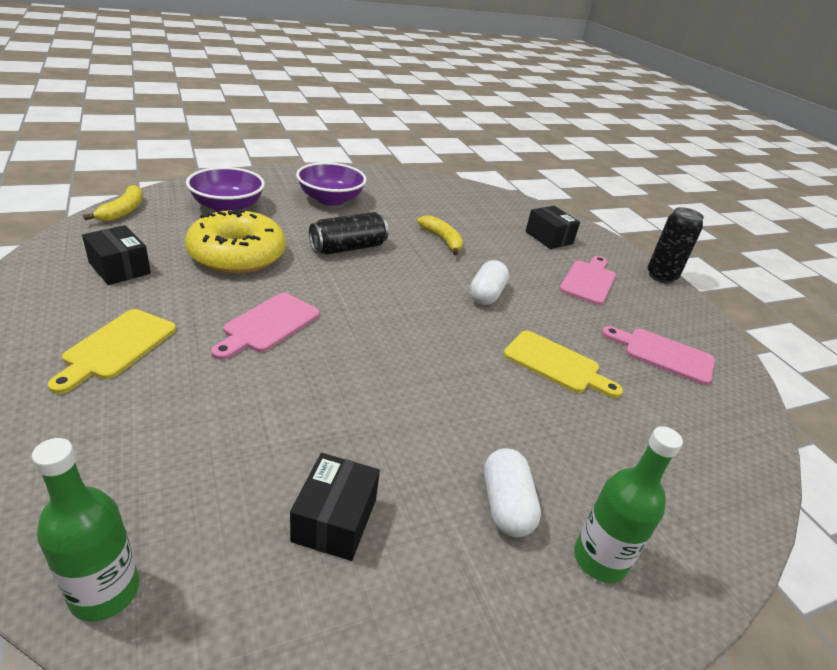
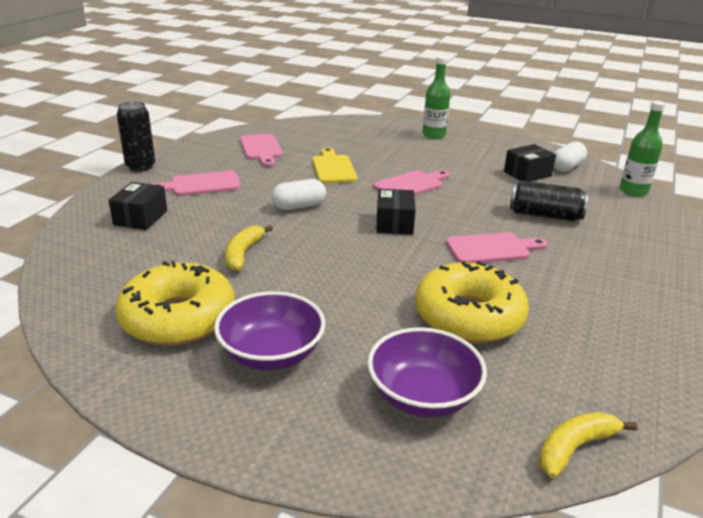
camera: 130 degrees left, 5 degrees down
(116, 347) = (614, 275): yellow cutting board -> none
(120, 268) = (598, 346): black box -> black box (394, 223)
(348, 248) = (348, 281): black can -> black can (545, 215)
(403, 198) = (178, 318): none -> yellow donut
(447, 382) = (411, 185): none -> pink cutting board
(506, 505) = (448, 152): white capsule -> white capsule (567, 167)

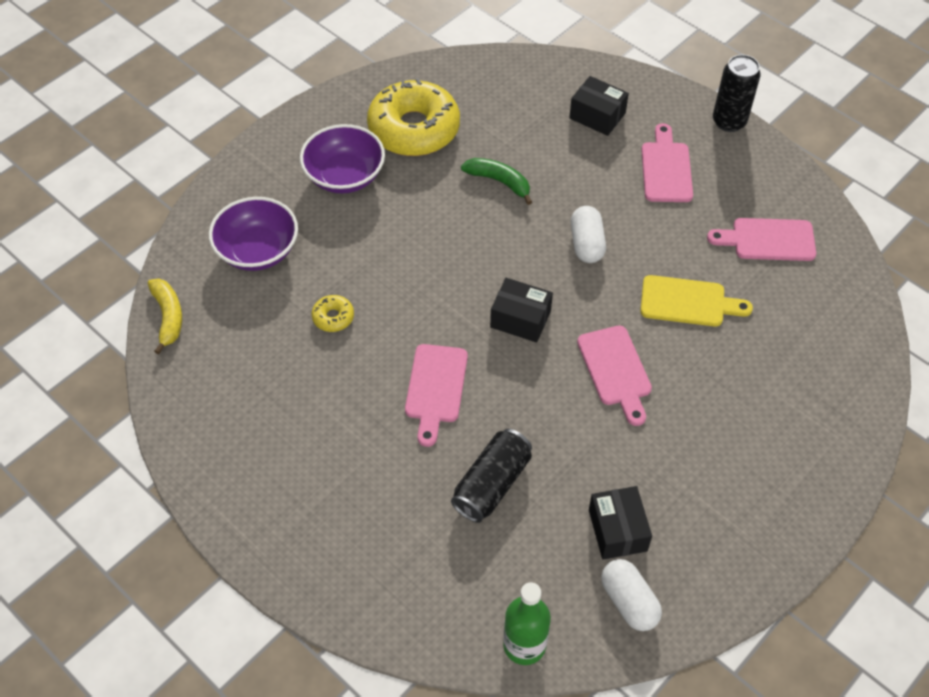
camera: 110 degrees right, 25 degrees up
(243, 254) = (499, 181): yellow banana -> green banana
(433, 135) = (793, 468): green bottle -> none
(468, 316) = (333, 317): yellow donut -> yellow donut, size x0.41

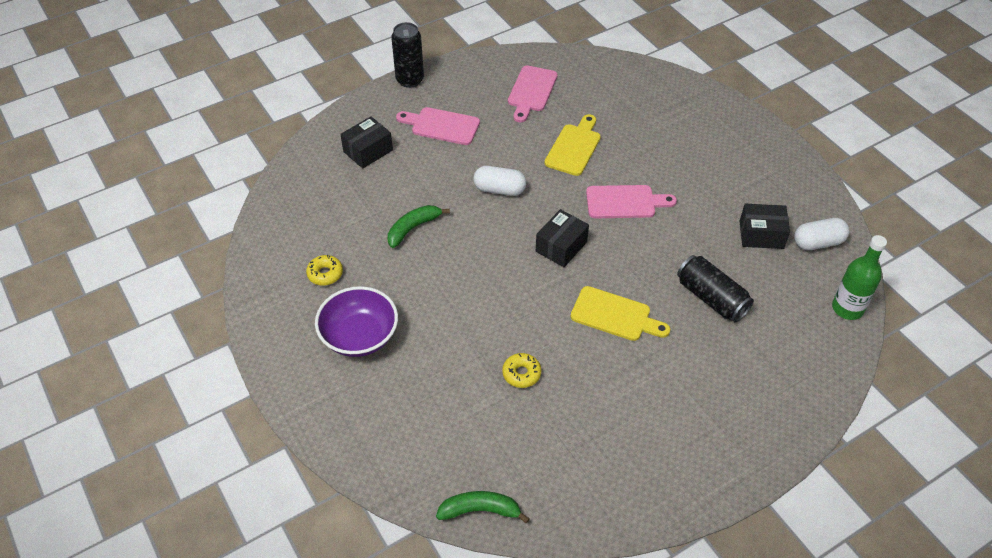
camera: 75 degrees left, 5 degrees down
(168, 317) = (480, 510): yellow banana -> green banana
(258, 250) = (424, 421): purple bowl -> none
(414, 129) = (325, 274): yellow donut -> yellow donut, size x0.41
(435, 388) = (615, 315): pink cutting board -> yellow cutting board

